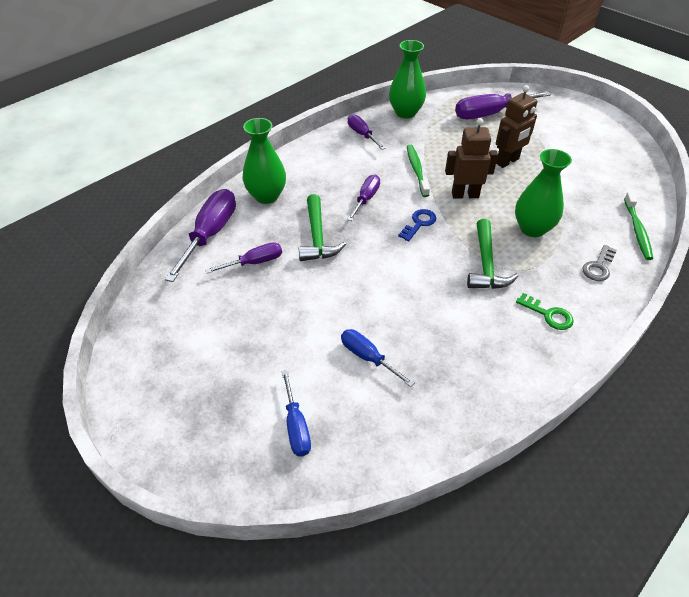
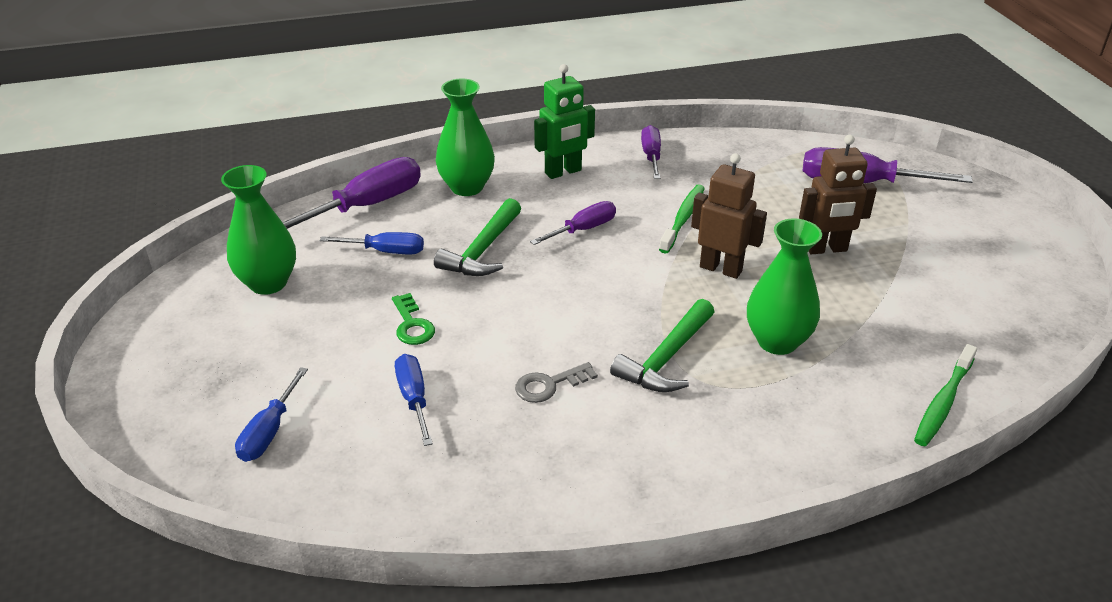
camera: 30 degrees right, 10 degrees down
(254, 262) = (386, 251): purple screwdriver -> blue screwdriver
(319, 164) = (563, 172): none -> green robot
(405, 113) = (737, 147): green vase -> green vase (268, 283)
(419, 223) = (623, 280): blue key -> none
(548, 314) = (692, 449): green key -> green key (412, 324)
(598, 266) = (830, 423): grey key -> grey key (549, 385)

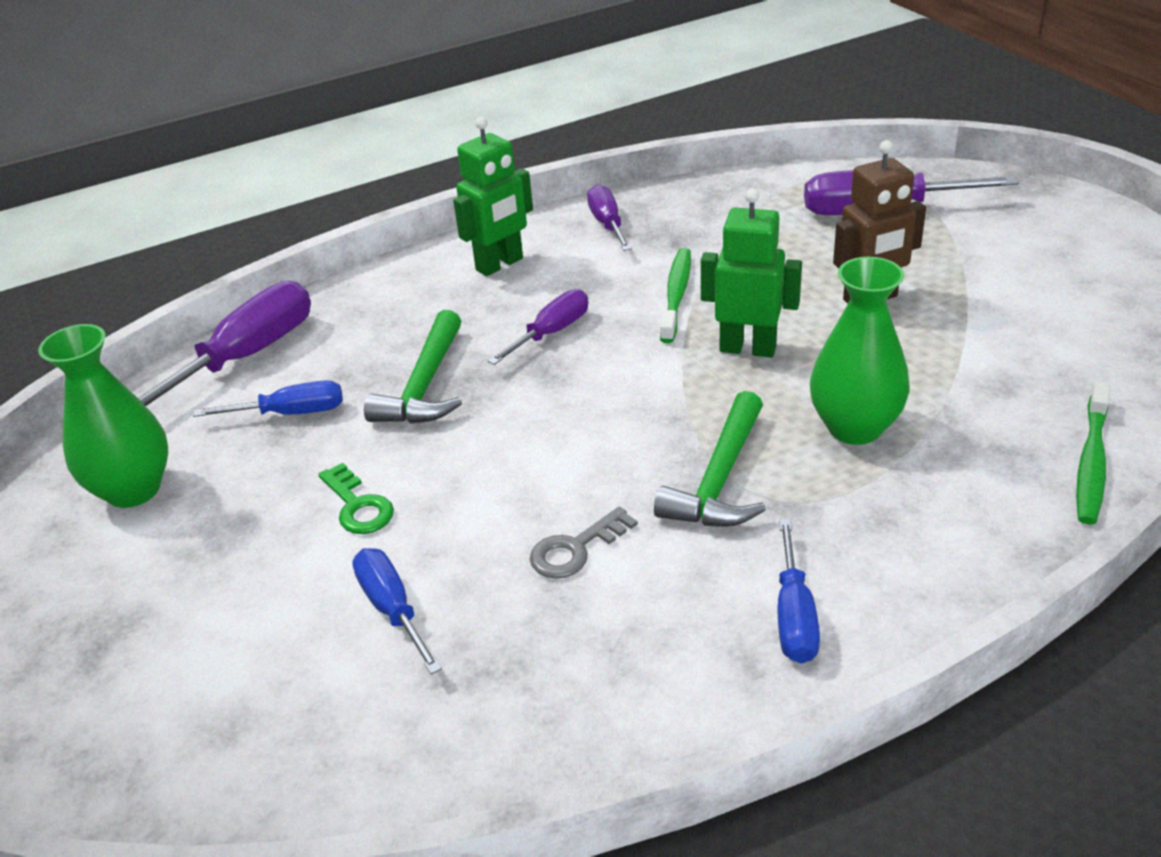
camera: 10 degrees left, 0 degrees up
(269, 431) = (193, 704): blue screwdriver -> blue screwdriver (794, 616)
(467, 187) = (377, 307): green vase -> none
(721, 268) = (748, 348): brown robot -> green robot

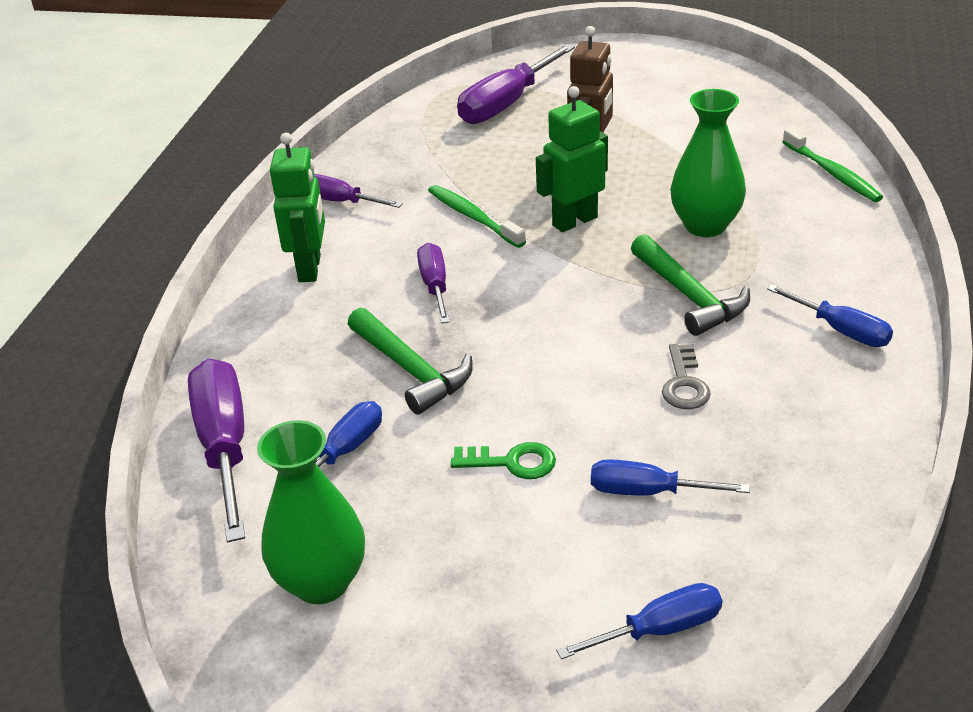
camera: 50 degrees left, 0 degrees up
(213, 714) = (659, 629): none -> blue screwdriver

